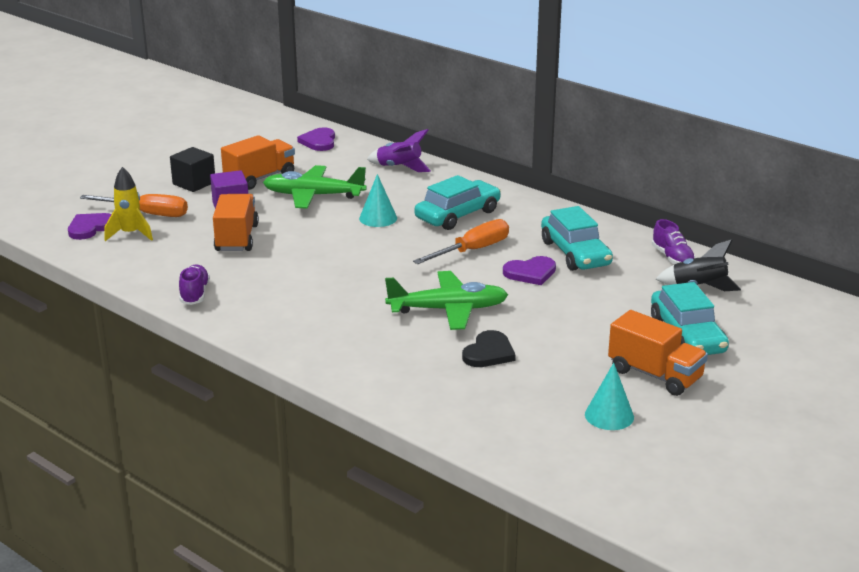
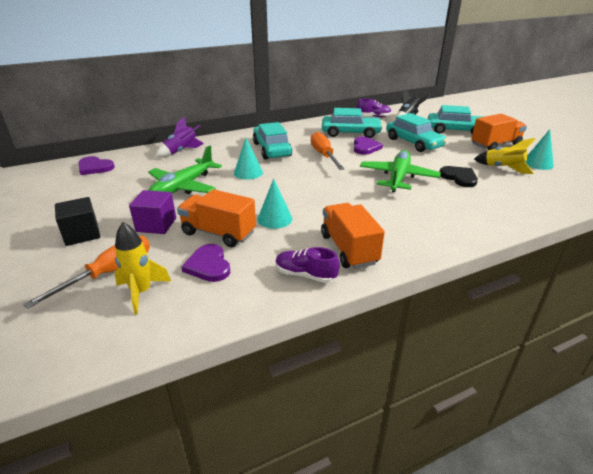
camera: 65 degrees left, 5 degrees up
(90, 228) = (91, 320): purple heart -> purple heart (208, 265)
(260, 178) = (121, 202): orange truck -> orange truck (349, 249)
(283, 257) = (274, 219): none -> turquoise cone
(558, 385) = (503, 168): none -> yellow rocket
(588, 305) = (413, 143): none -> turquoise car

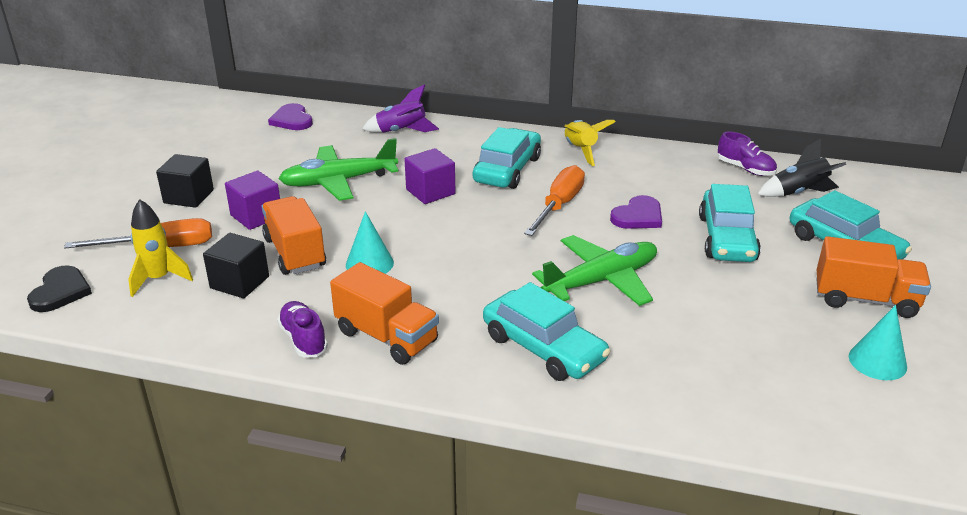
camera: 40 degrees right, 0 degrees up
(208, 265) = (239, 282): purple heart -> black cube
(248, 172) = (430, 192): turquoise cone -> purple cube
(349, 249) = (386, 337): orange truck -> orange truck turned 105 degrees clockwise
(350, 133) = (657, 185): turquoise car -> turquoise car (543, 348)
(459, 178) = (691, 321): black heart -> black heart (60, 291)
(503, 168) = (794, 340): yellow rocket -> yellow rocket (580, 150)

